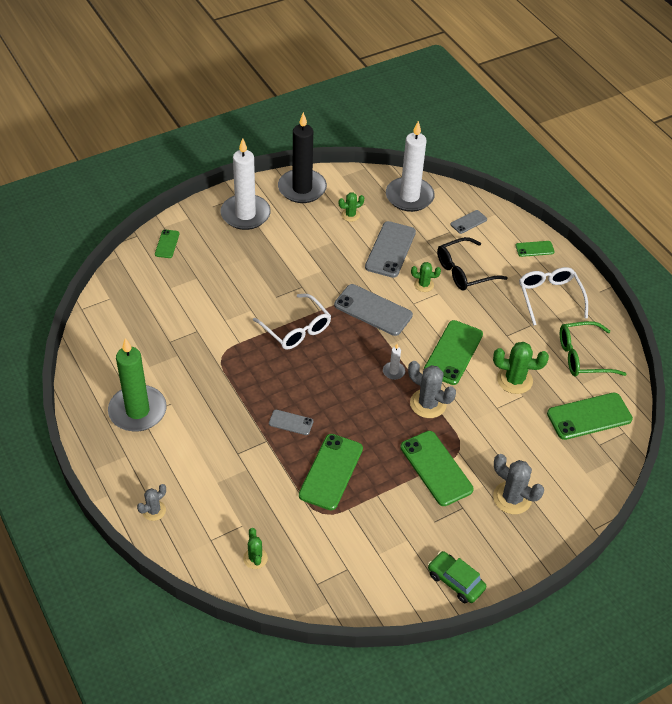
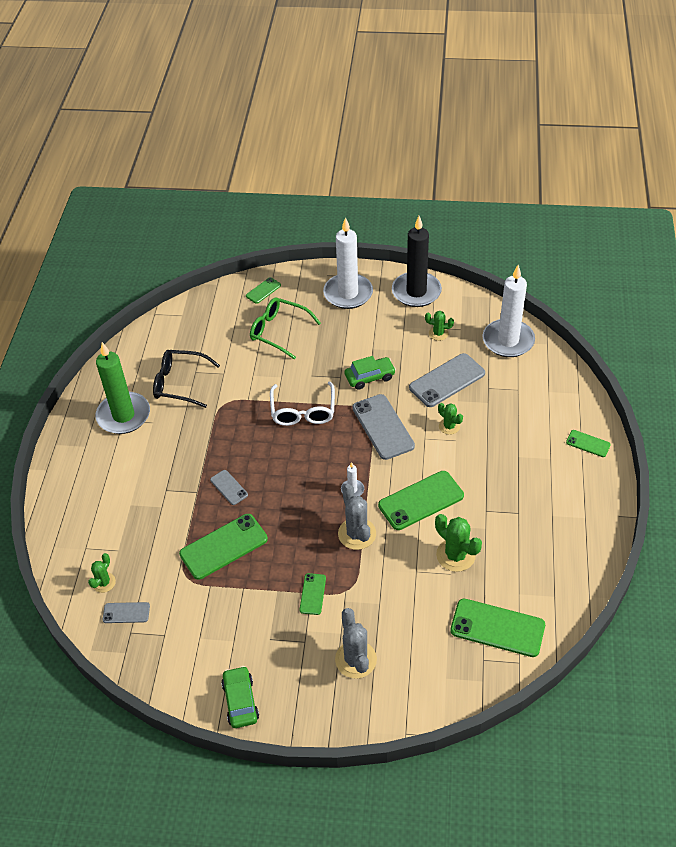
camera: 40 degrees right, 0 degrees up
(154, 510) = (66, 501): grey cactus -> none
(326, 275) = (370, 377): none -> green car
(436, 468) = (312, 594): green phone -> green phone, size x0.52
(464, 271) = (498, 432): black glasses -> black glasses (180, 383)
(468, 222) = (544, 389): grey phone -> grey phone (126, 613)
(549, 297) = (561, 496): white glasses -> none
(583, 356) = (543, 568): green glasses -> green glasses (279, 331)

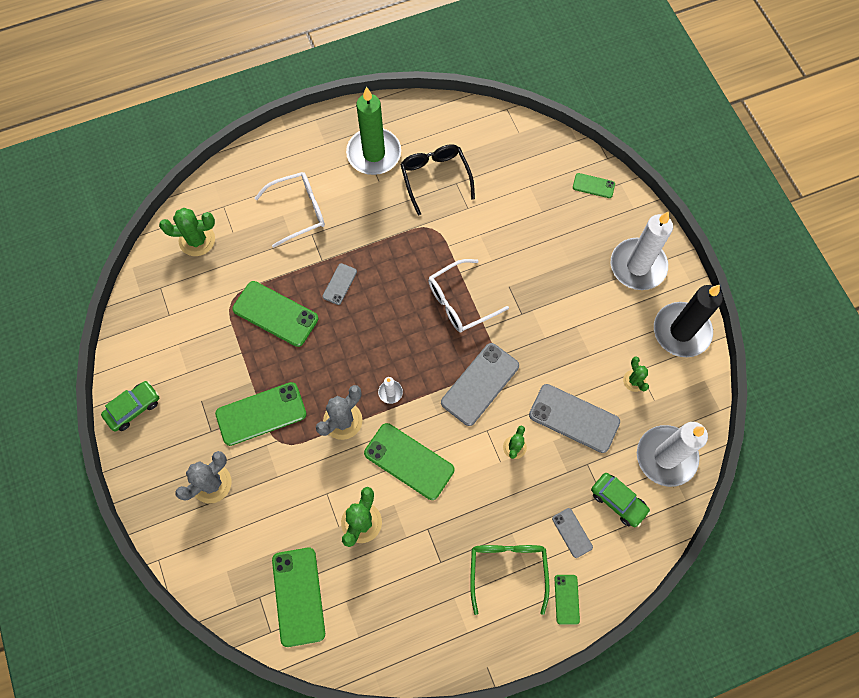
camera: 60 degrees right, 20 degrees up
(104, 582) = (197, 240): green cactus -> green cactus, size x1.67
(126, 613) = (176, 274): grey phone -> grey phone (572, 533)
(136, 491) = (298, 211): none -> white glasses
(279, 331) = (548, 228): green glasses -> green glasses (507, 570)
(312, 594) = (261, 413): green phone -> green phone, size x1.92
(370, 377) = (536, 341): green car -> green car (618, 501)

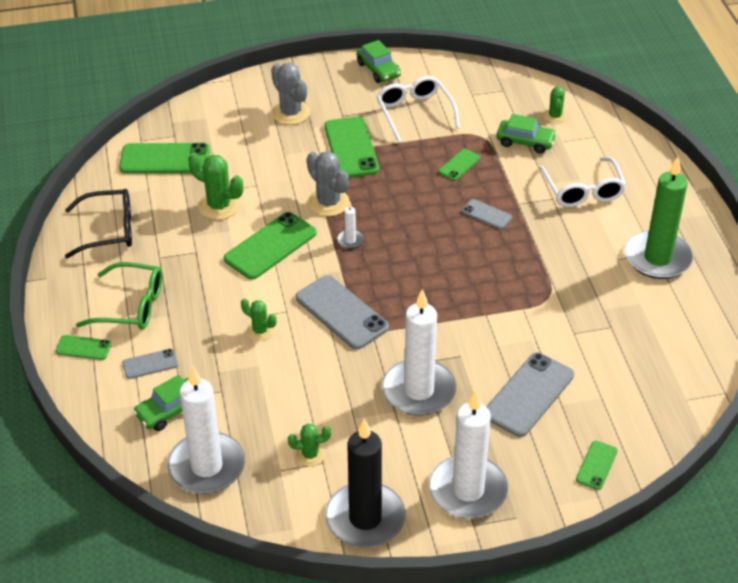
camera: 100 degrees right, 25 degrees down
(197, 240) = (555, 116): green cactus -> green cactus, size x0.60
(237, 262) = (525, 142): none -> green car
(275, 314) = (459, 165): green phone -> green phone, size x0.52
(435, 178) = (619, 308): black glasses -> black glasses (109, 230)
(460, 301) = (447, 309): white glasses -> white glasses (414, 113)
(552, 311) = (419, 391): none -> white candle
(574, 418) = (278, 388): grey phone -> grey phone (528, 395)

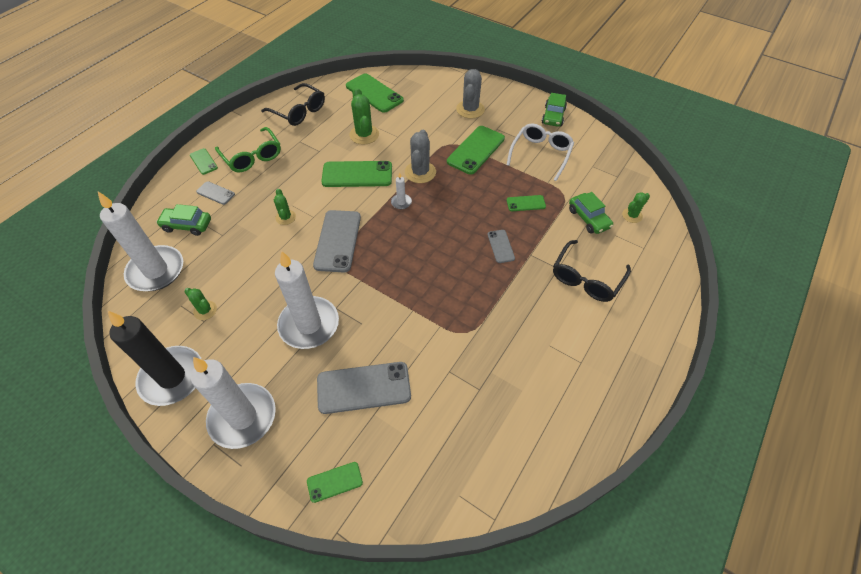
camera: 45 degrees right, 10 degrees up
(583, 190) = (586, 278): white glasses -> black glasses
(657, 258) = (579, 368): green candle -> none

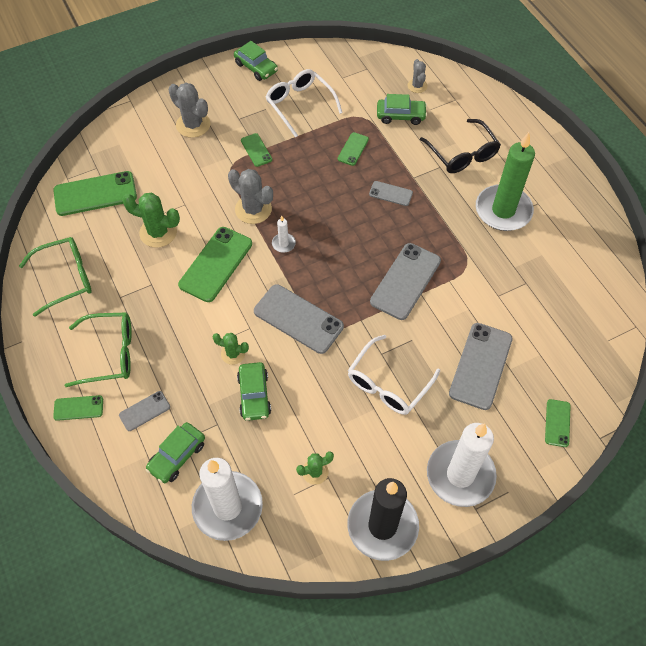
camera: 60 degrees left, 5 degrees up
(256, 245) = (254, 395): none -> green car
(299, 111) = (65, 278): black glasses -> green glasses
(309, 324) = (388, 383): white candle -> white glasses
(418, 294) = (405, 281): none -> grey phone
(476, 150) = (256, 150): green phone -> green phone, size x0.52
(548, 336) = (503, 210): none -> green candle
(632, 215) = (417, 86): green cactus -> grey cactus

